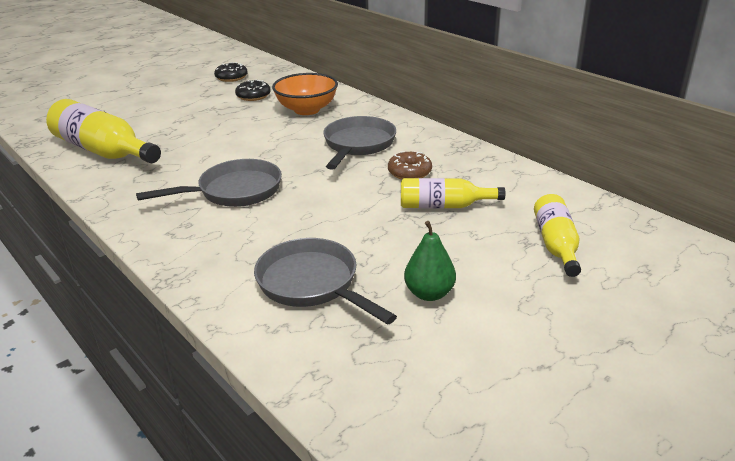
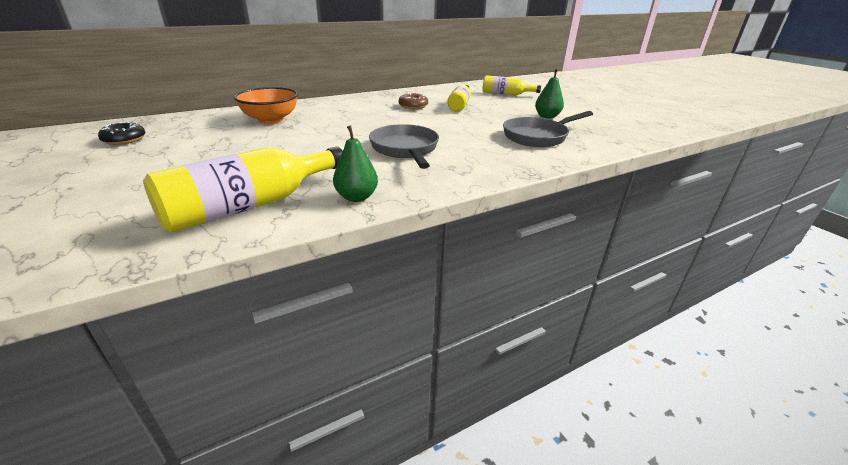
camera: 80 degrees left, 0 degrees up
(113, 187) = (356, 197): none -> green pear
(253, 96) = (202, 134): black donut -> none
(358, 145) = (359, 112): grey pan -> none

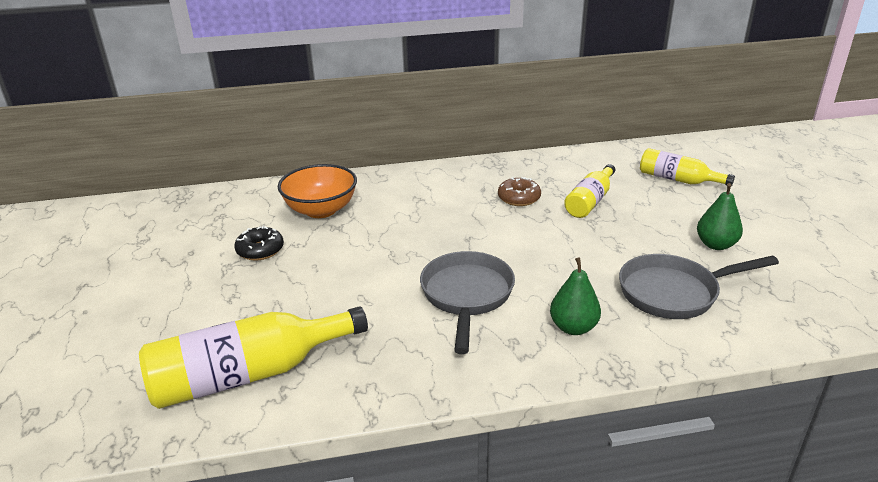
camera: 20 degrees right, 0 degrees up
(124, 140) = (152, 233): black donut -> black donut (260, 250)
(356, 197) = (369, 381): green pear -> green pear (573, 327)

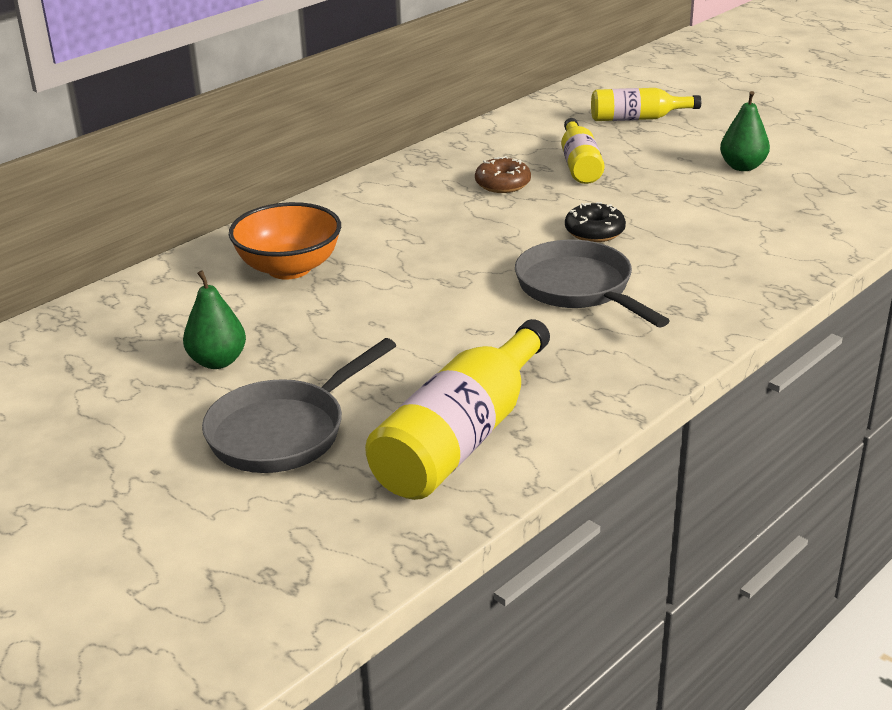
camera: 35 degrees left, 0 degrees up
(260, 250) = (280, 332): black donut -> black donut (594, 232)
(573, 327) = (711, 277): green pear -> green pear (217, 361)
(674, 292) = (757, 218): grey pan -> grey pan (284, 431)

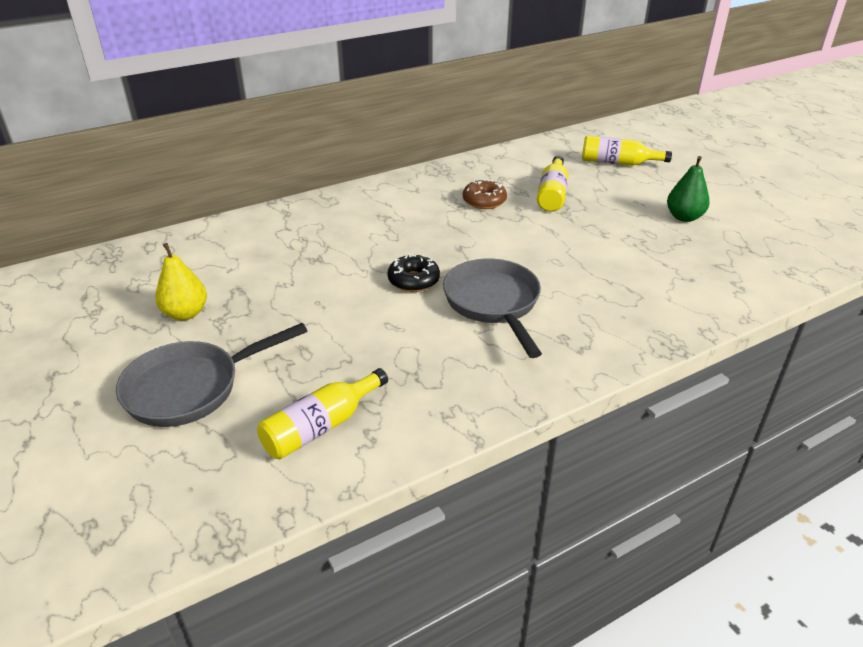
camera: 15 degrees right, 5 degrees up
(217, 361) = (185, 313): green pear -> yellow pear
(289, 268) = (287, 244): orange bowl -> none
(461, 438) = (321, 427): yellow bottle -> yellow bottle, size x0.60
(594, 232) = (533, 254): black donut -> black donut (413, 280)

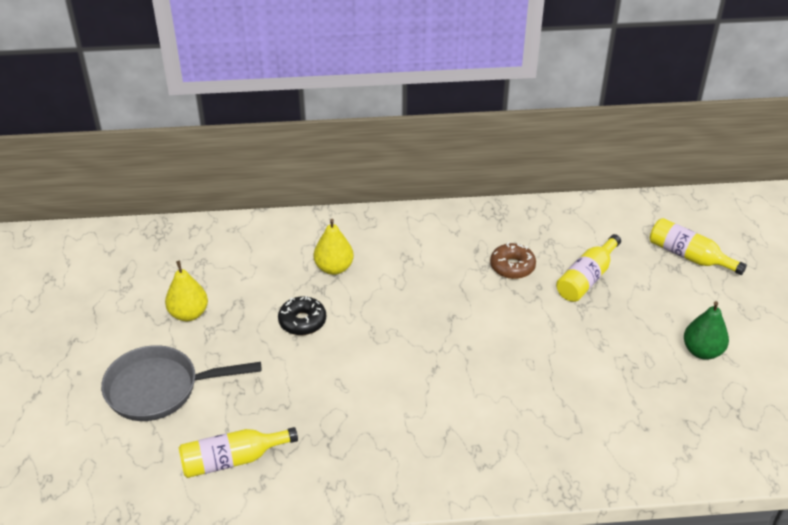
camera: 25 degrees right, 5 degrees up
(319, 240) = (334, 268): none -> yellow pear
(413, 280) = (387, 341): black donut -> black donut (302, 321)
(493, 304) = (440, 391): grey pan -> none

